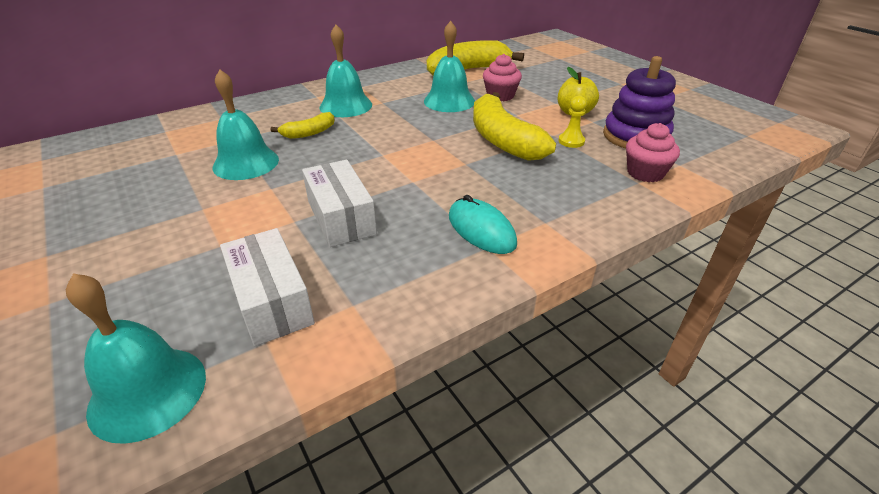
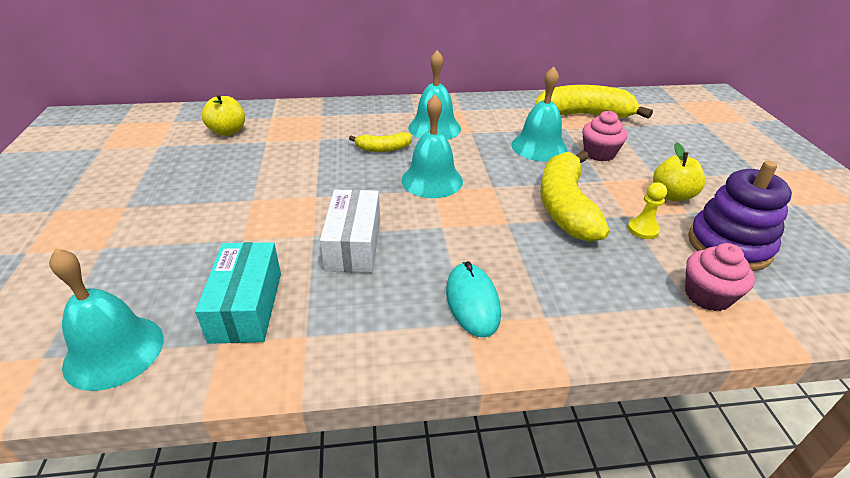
camera: 25 degrees right, 0 degrees up
(122, 155) = (228, 131): none -> yellow apple
(246, 163) = (312, 165): turquoise bell -> turquoise bell (432, 180)
(271, 301) = (246, 306): white box -> turquoise box

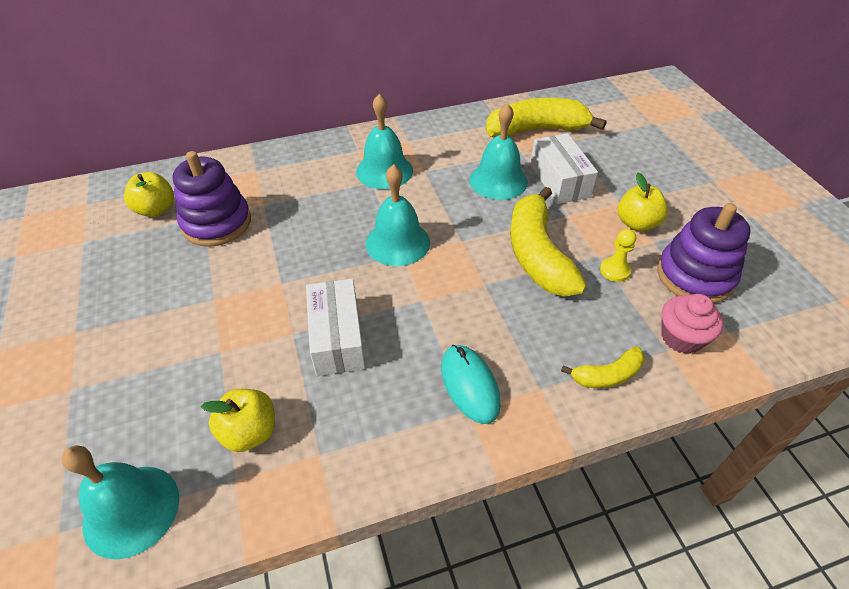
camera: 10 degrees left, 10 degrees up
(246, 306) = (249, 432): turquoise box -> yellow apple
(275, 146) = (217, 223): none -> purple stacking toy
(383, 149) = (336, 208): yellow banana -> yellow banana (607, 375)
(599, 153) = (559, 180): pink cupcake -> white box

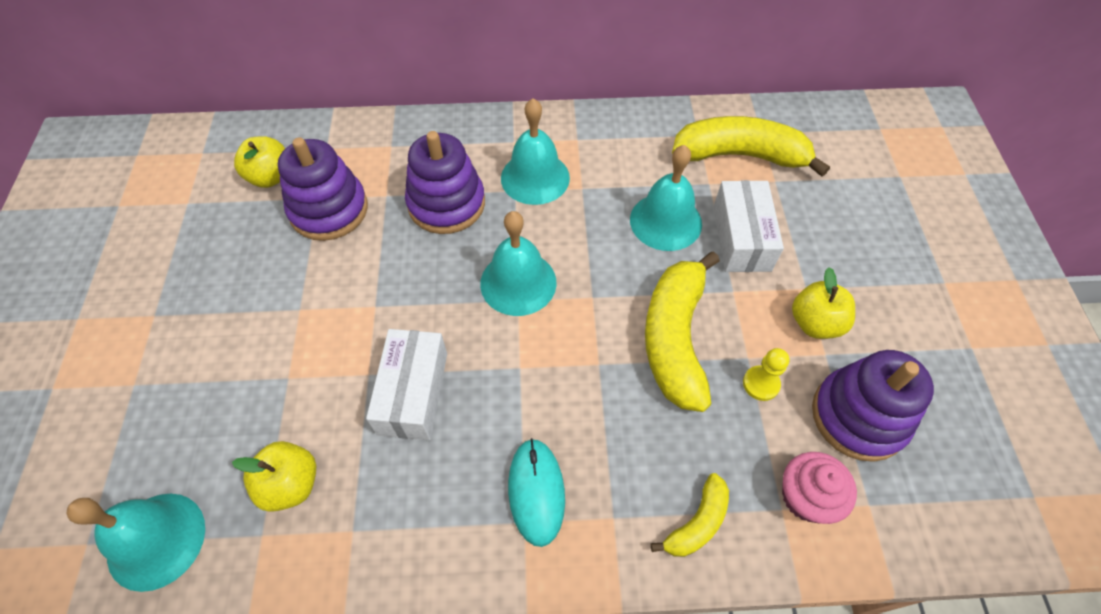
camera: 15 degrees right, 10 degrees up
(318, 201) = (446, 204): none -> purple stacking toy
(607, 375) = (697, 522): yellow banana -> yellow banana turned 45 degrees counterclockwise

